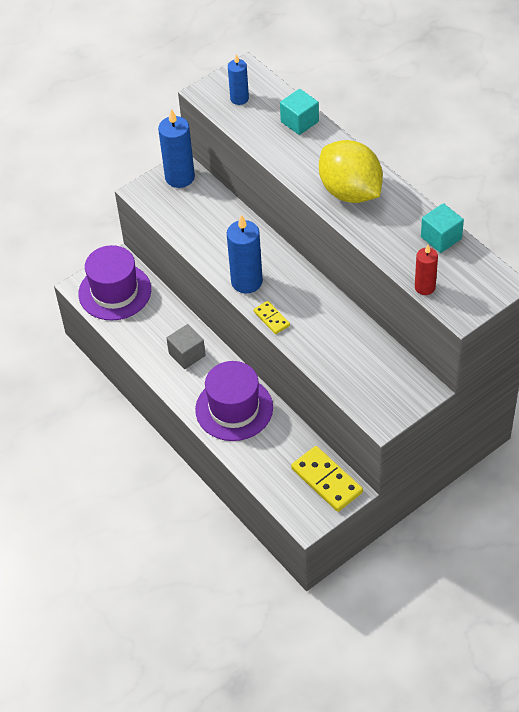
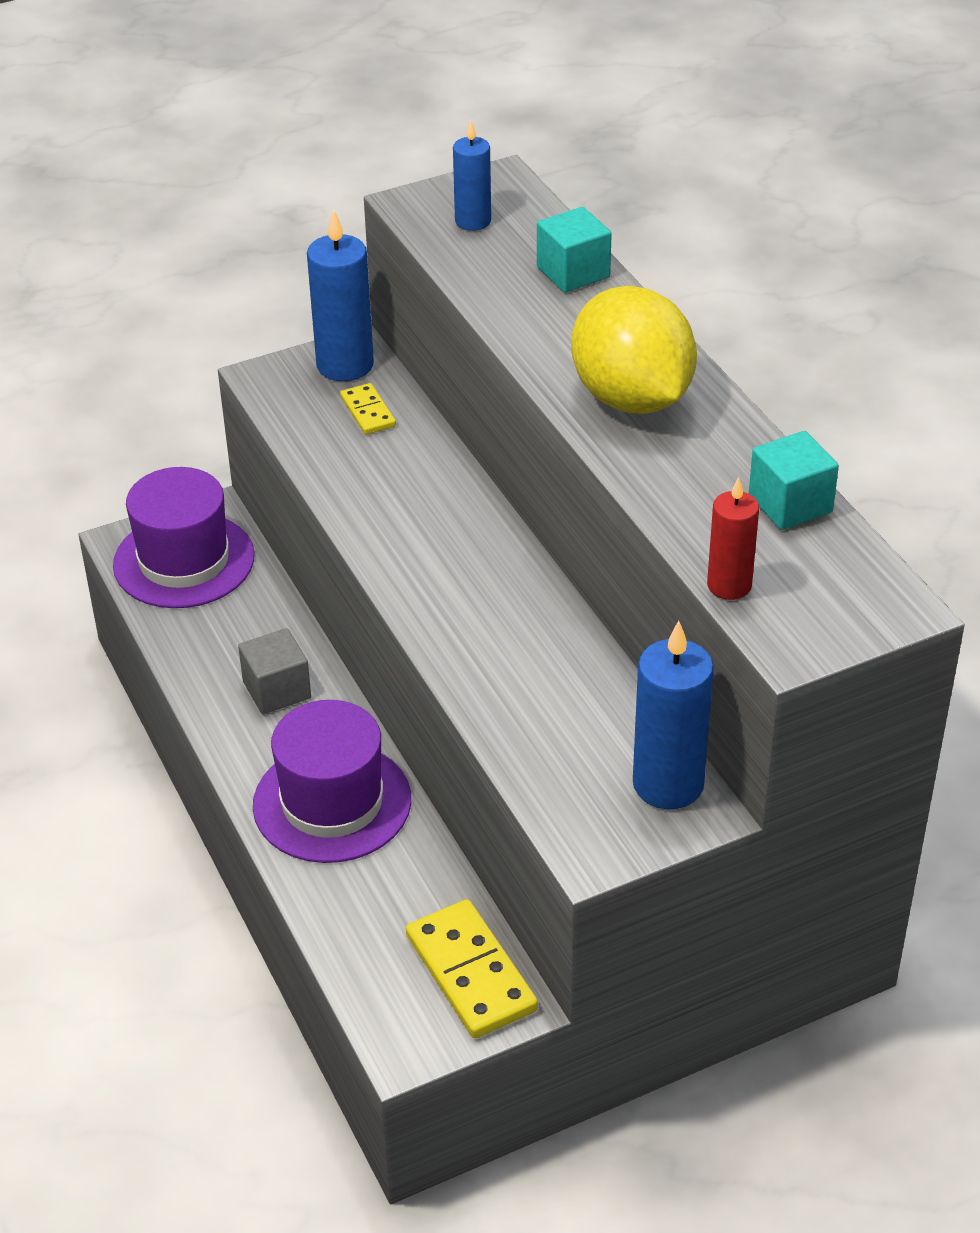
camera: 10 degrees right, 10 degrees down
(246, 281) = (405, 554): blue candle -> blue candle (668, 784)
(271, 318) = (431, 626): yellow domino -> yellow domino (368, 412)

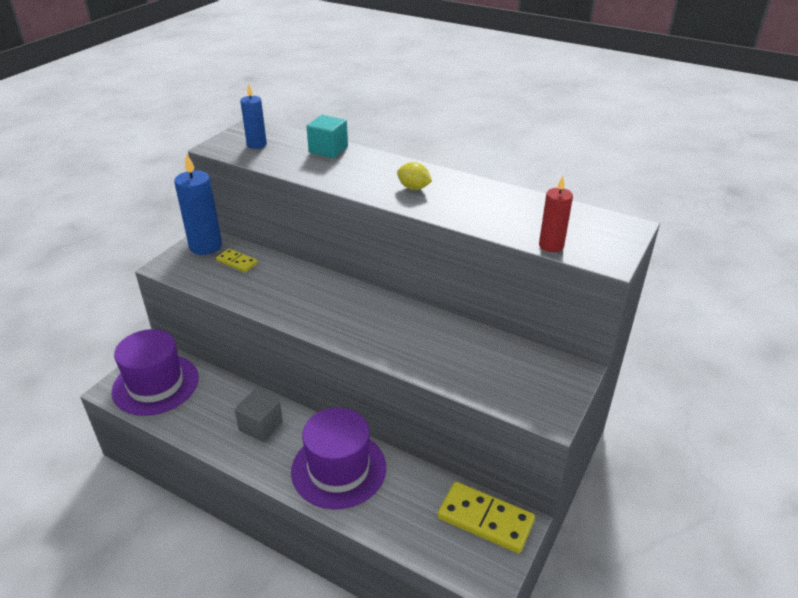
camera: 35 degrees left, 5 degrees down
(631, 398) = (414, 188): yellow lemon -> yellow lemon, size x0.42
(668, 784) = (548, 366): blue candle -> none
(790, 504) = (533, 204): turquoise cube -> none

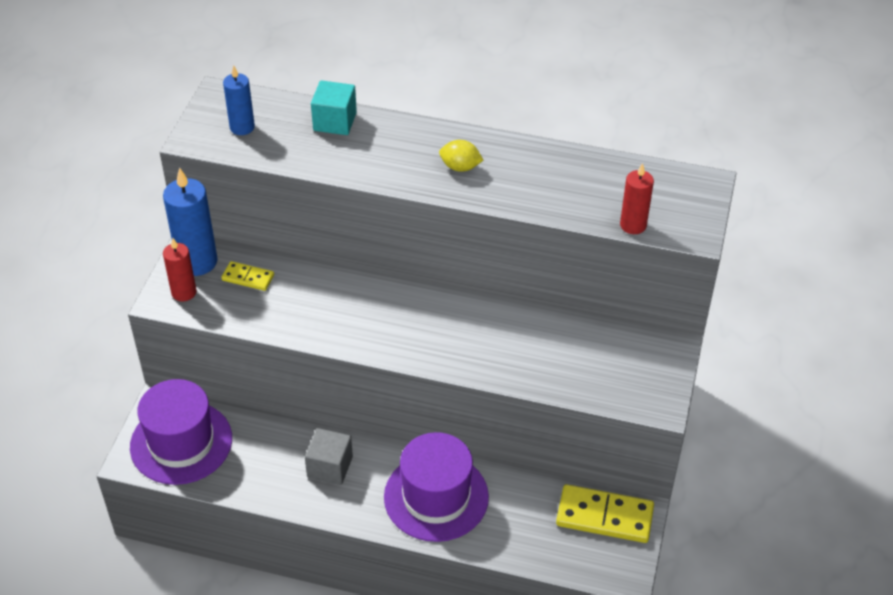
camera: 15 degrees left, 10 degrees up
(184, 264) = (184, 292): none -> red candle

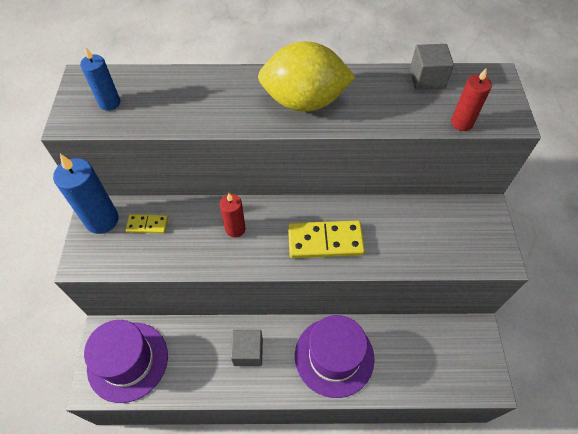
camera: 15 degrees left, 10 degrees up
(184, 292) = (97, 250): red candle -> red candle (235, 229)
(335, 121) = (187, 83): turquoise cube -> none
(460, 167) = (304, 101): yellow lemon -> yellow lemon, size x2.40
(604, 516) = (457, 340): yellow domino -> yellow domino (325, 241)
(617, 169) = (427, 79): none -> grey cube

